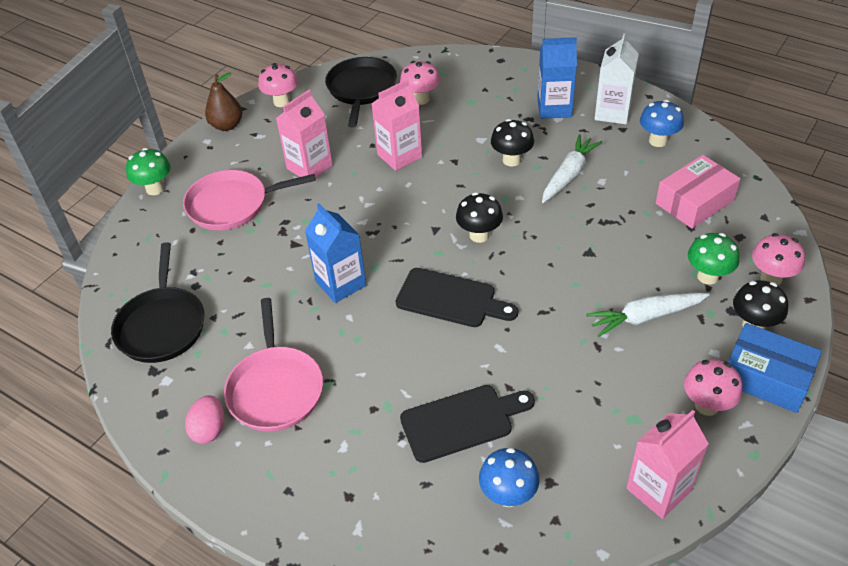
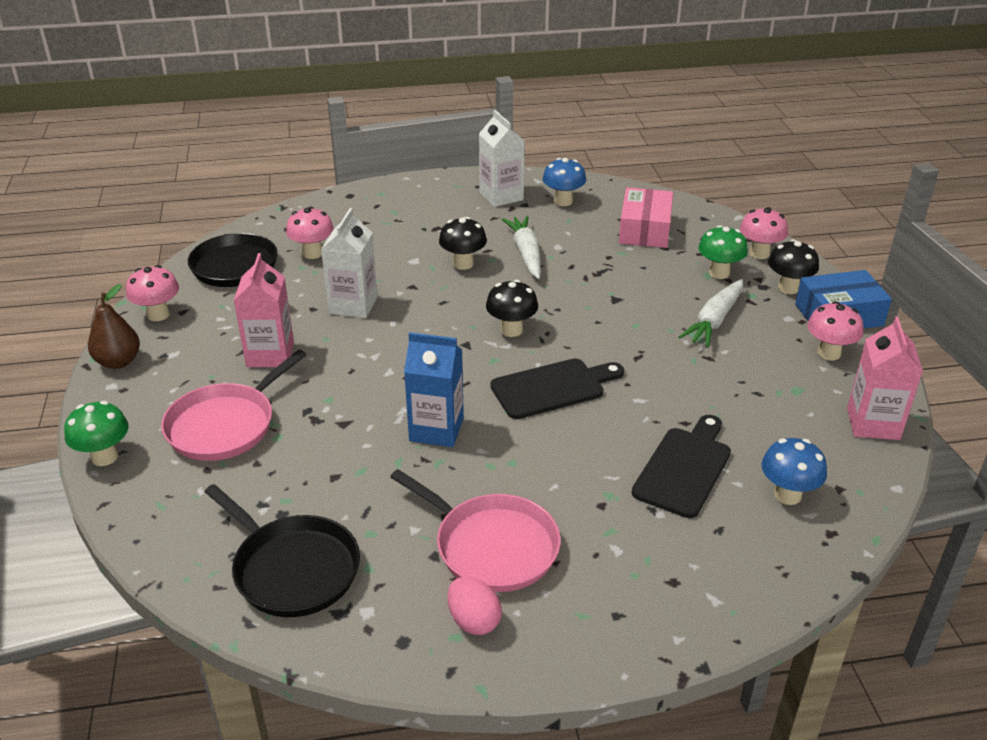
camera: 45 degrees left, 10 degrees down
(399, 156) = (353, 305): pink carton -> white carton
(554, 108) = (448, 212): blue carton -> none

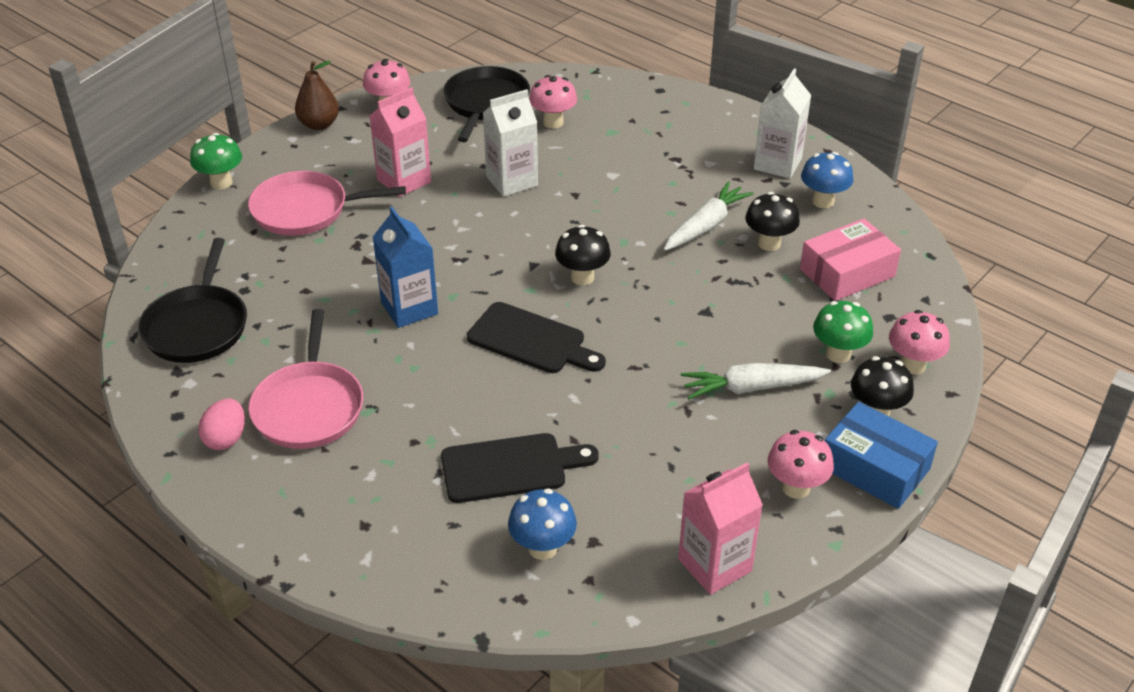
camera: 50 degrees right, 5 degrees up
(463, 264) = (642, 201): black mushroom -> black mushroom (769, 243)

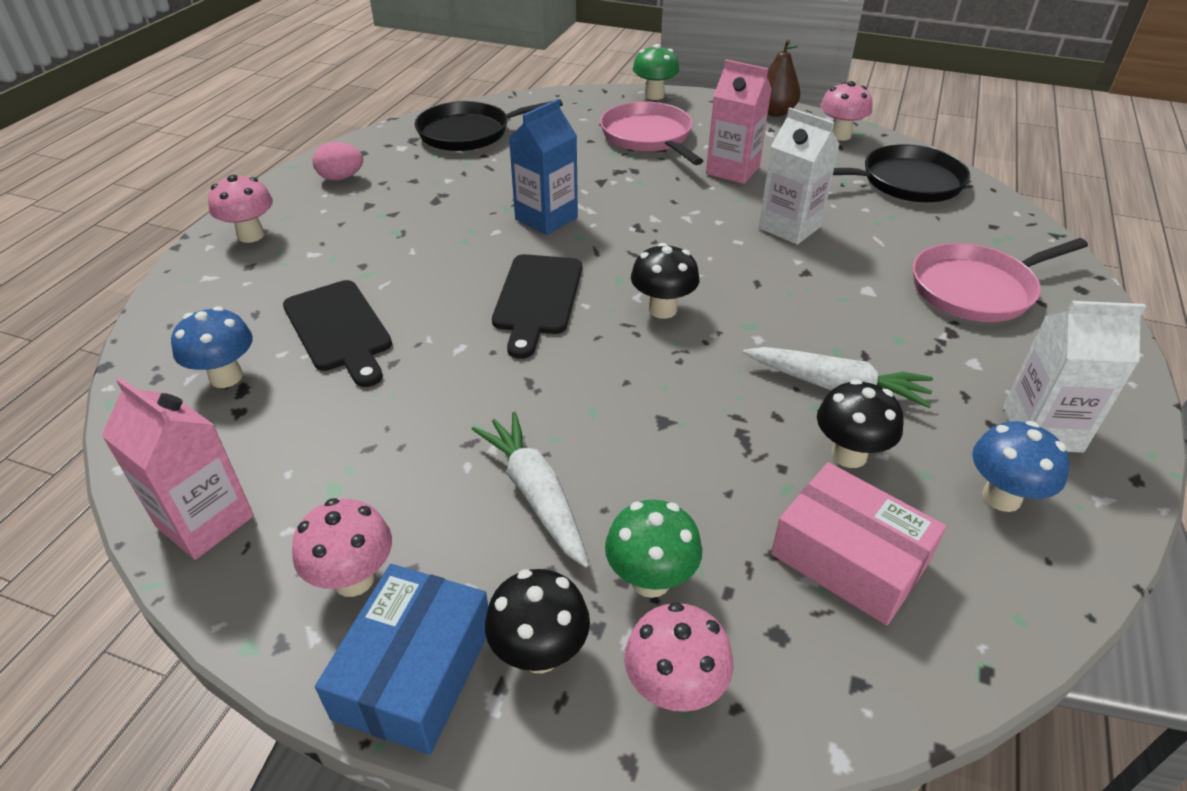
camera: 70 degrees right, 0 degrees up
(309, 407) = (390, 203): pink pan -> pink pan (976, 289)
(553, 122) = (921, 229): pink mushroom -> pink mushroom (251, 235)

